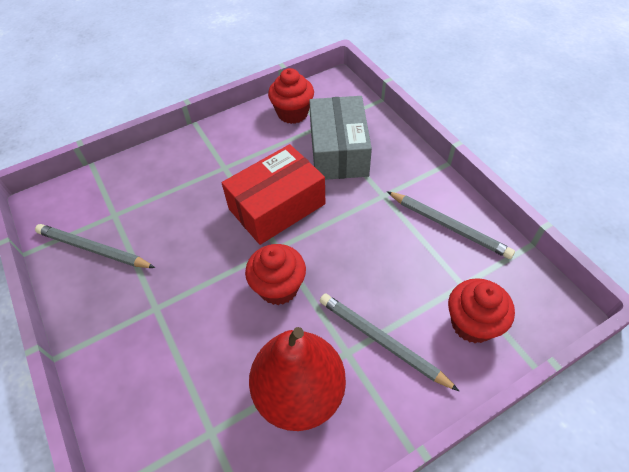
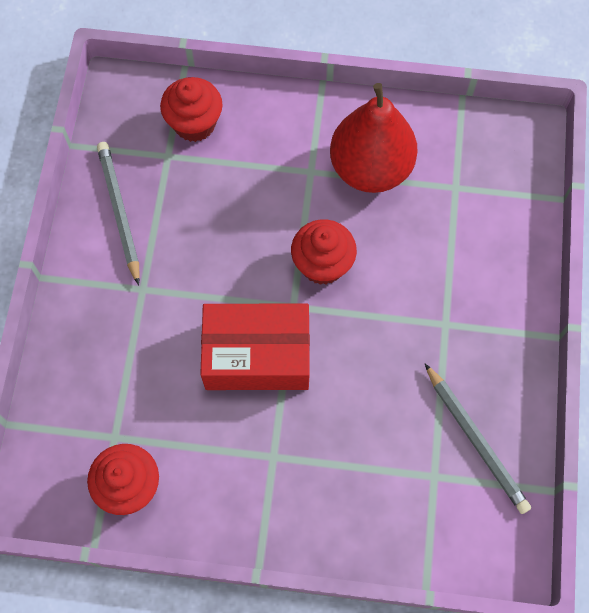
camera: 145 degrees left, 15 degrees up
(338, 151) = (132, 381): grey box -> none
(382, 341) = (276, 160): grey pencil -> none

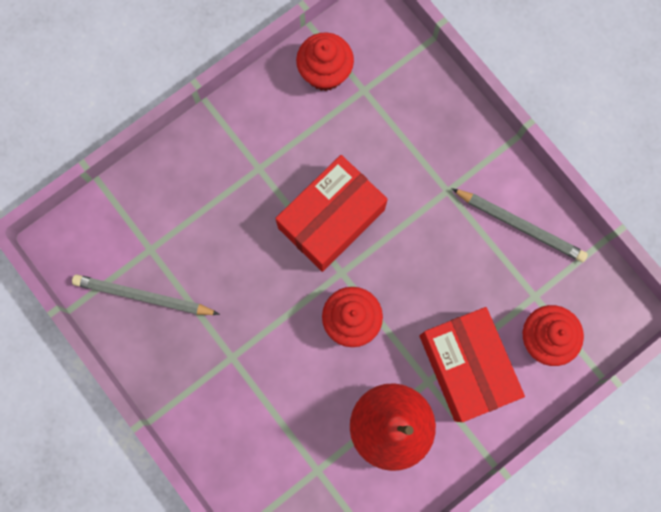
camera: 135 degrees right, 10 degrees up
(271, 156) = (466, 366): none -> red box

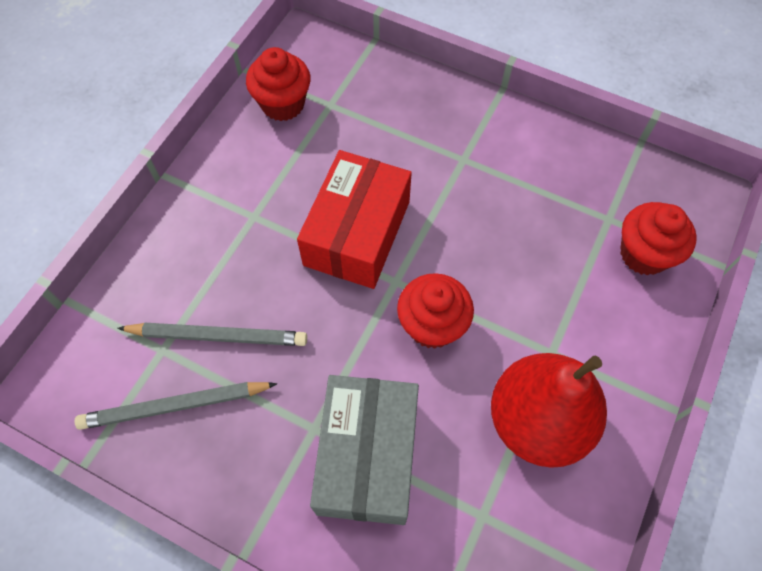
camera: 25 degrees left, 15 degrees down
(259, 394) = (367, 456): none -> grey box
(466, 366) = (582, 317): red box -> none
(520, 226) = (554, 161): grey pencil -> grey pencil (218, 336)

